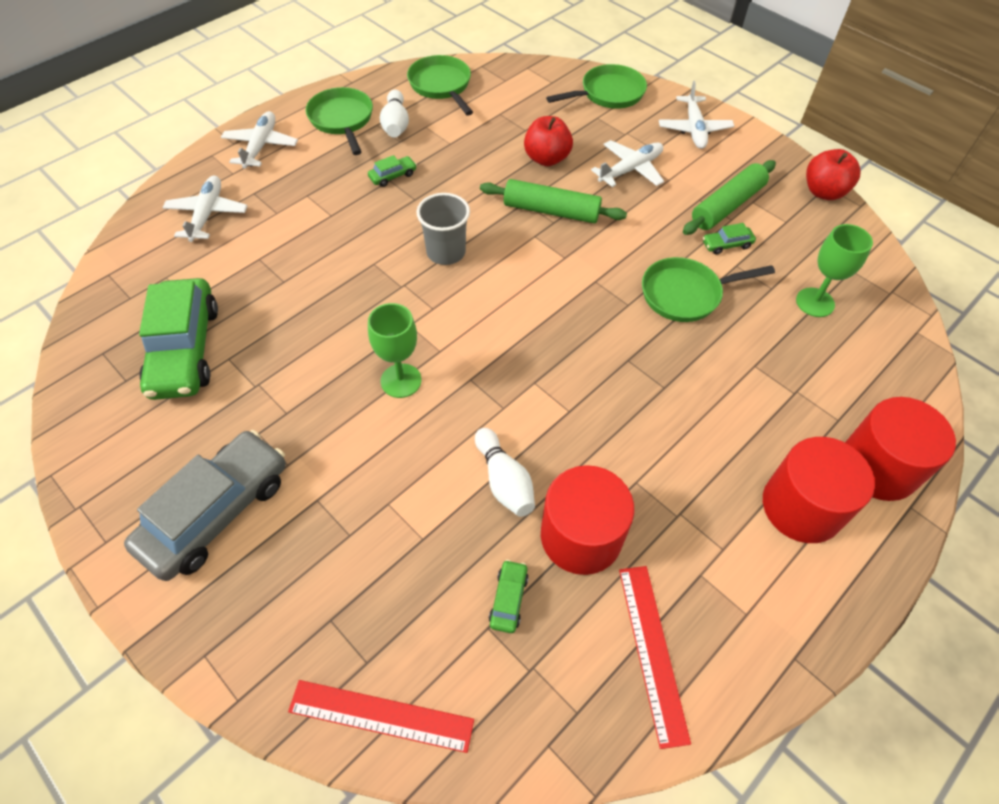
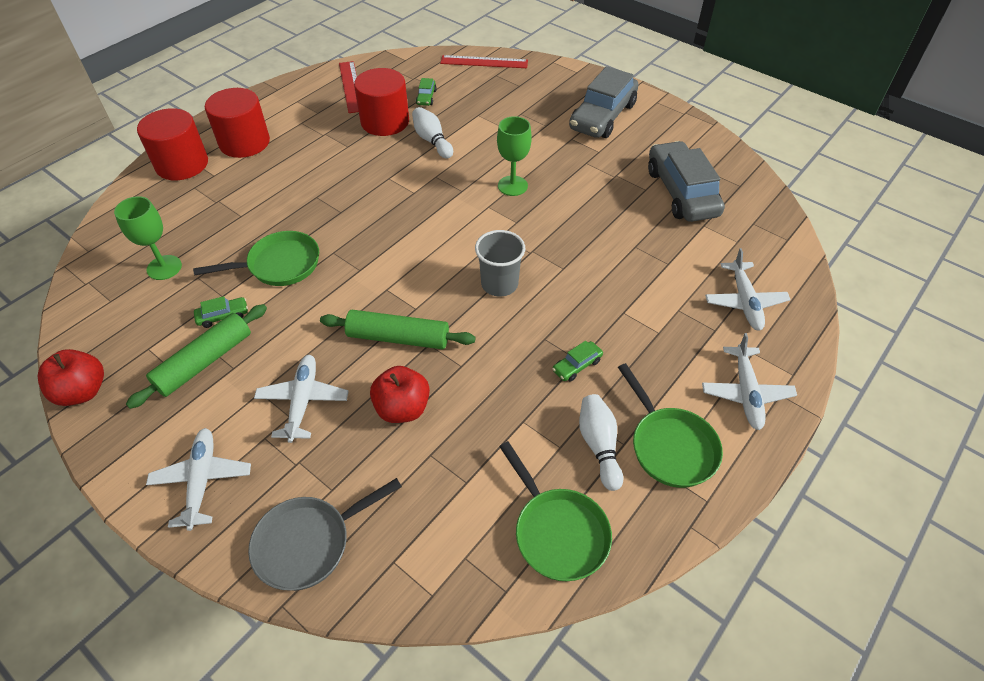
camera: 175 degrees right, 5 degrees down
(185, 349) = (681, 192): green car -> grey car
(608, 94) = (308, 543): green pan -> grey pan
(630, 170) = (303, 401): white plane -> white plane turned 135 degrees clockwise

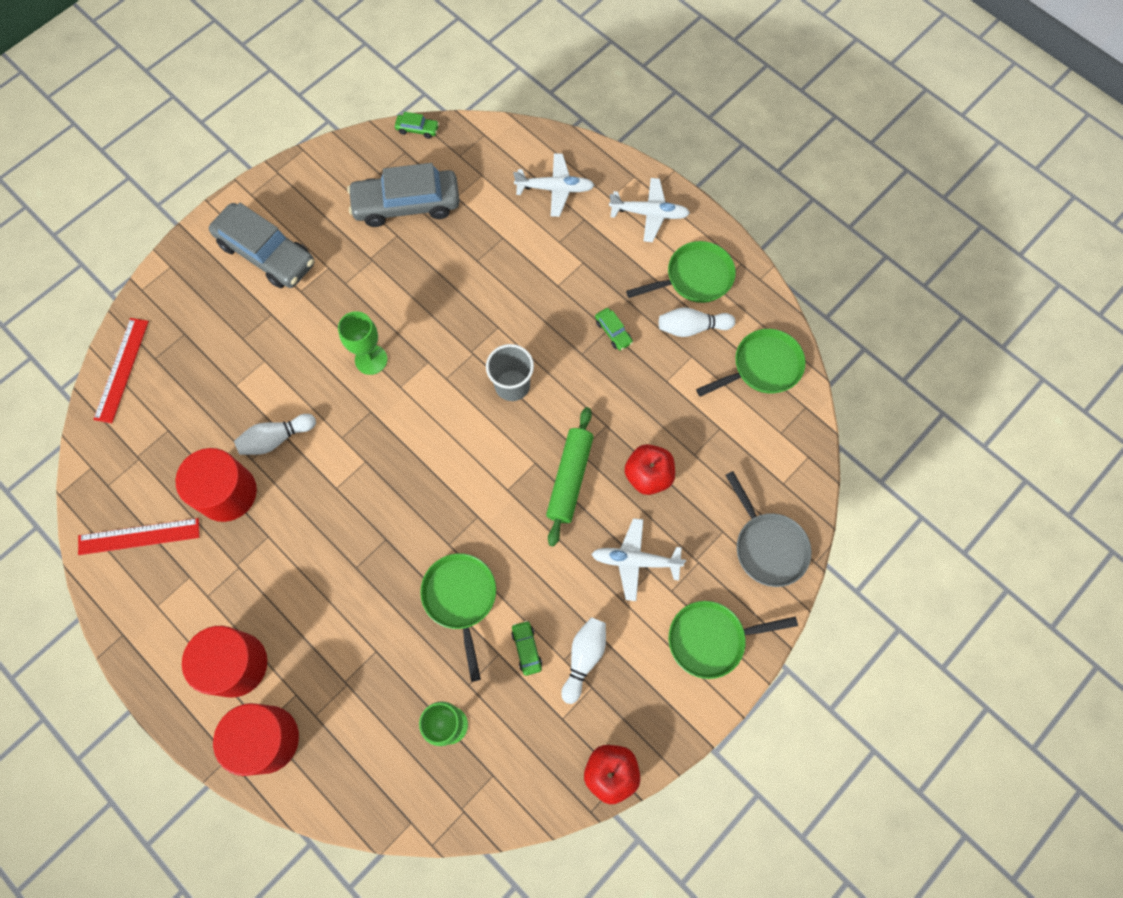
camera: 85 degrees left, 20 degrees up
(202, 481) = (711, 639): white plane -> green pan
(204, 362) = (584, 658): green rolling pin -> white bowling pin
(426, 97) = (185, 443): green car -> green car (417, 129)

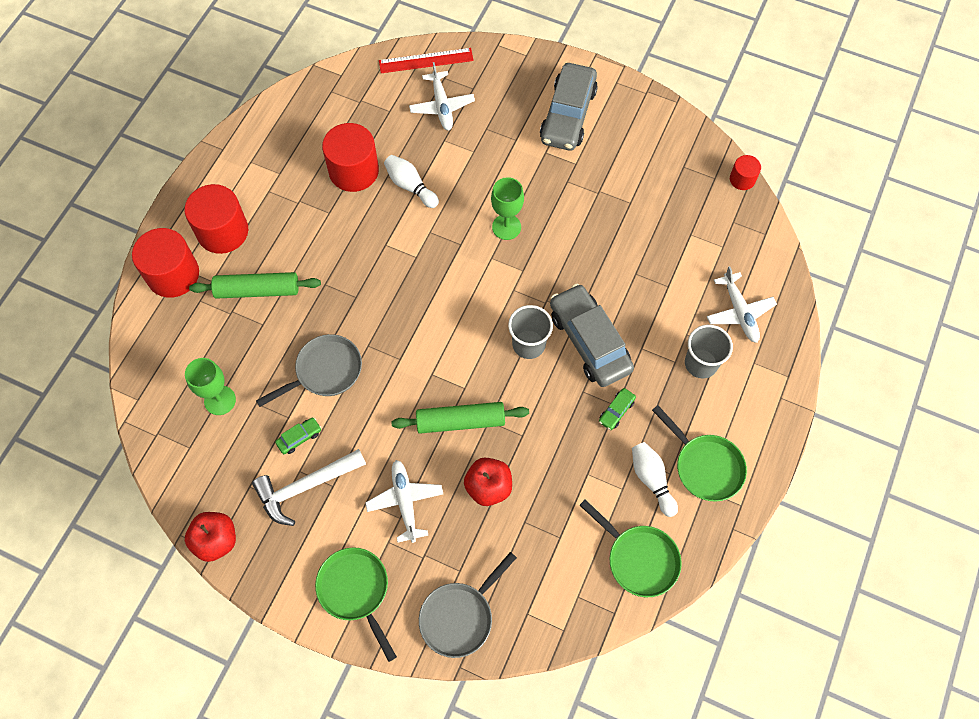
camera: 70 degrees right, 5 degrees down
(139, 536) = (299, 128): red ruler -> none
(331, 645) = (257, 290): none -> green rolling pin
(406, 204) = (663, 199): grey car -> grey car (589, 341)
(417, 129) = (742, 179): green car -> red cylinder
(461, 599) = (325, 371): green pan -> grey pan
(584, 658) = (305, 486): white bowling pin -> white hammer
(593, 241) = (701, 363): none -> grey cup
(649, 213) = (754, 403): white plane -> white plane (442, 106)

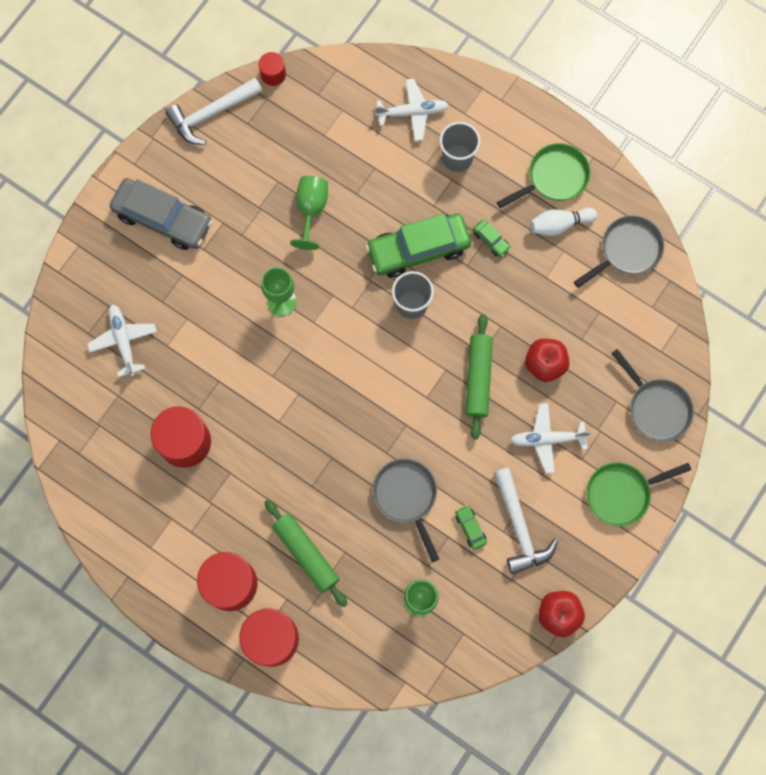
camera: 80 degrees left, 10 degrees up
(257, 290) = (306, 554): green rolling pin -> green rolling pin turned 45 degrees counterclockwise
(410, 186) = (215, 387): white bowling pin -> none
(426, 61) = (61, 348): red ruler -> none
(442, 106) = (123, 341): white plane -> white plane turned 105 degrees counterclockwise
(589, 341) = (418, 249): grey car -> green car
(608, 236) = (311, 210): none -> green goblet
(639, 559) = (627, 250): green pan -> grey pan
(685, 135) = (211, 114): none -> white hammer

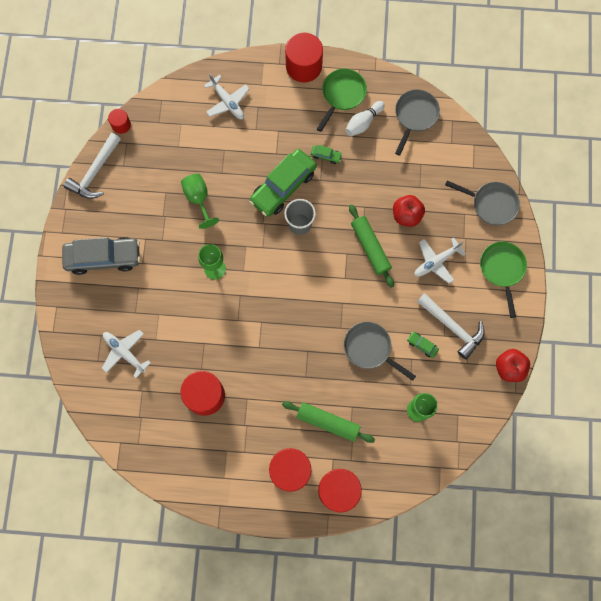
camera: 30 degrees left, 0 degrees up
(412, 113) = (227, 102): white plane -> white plane turned 90 degrees clockwise
(457, 158) = (273, 115): grey cup -> none
(528, 118) = (304, 66): none -> red cylinder
(621, 493) = (502, 269): green pan -> green pan turned 135 degrees clockwise

